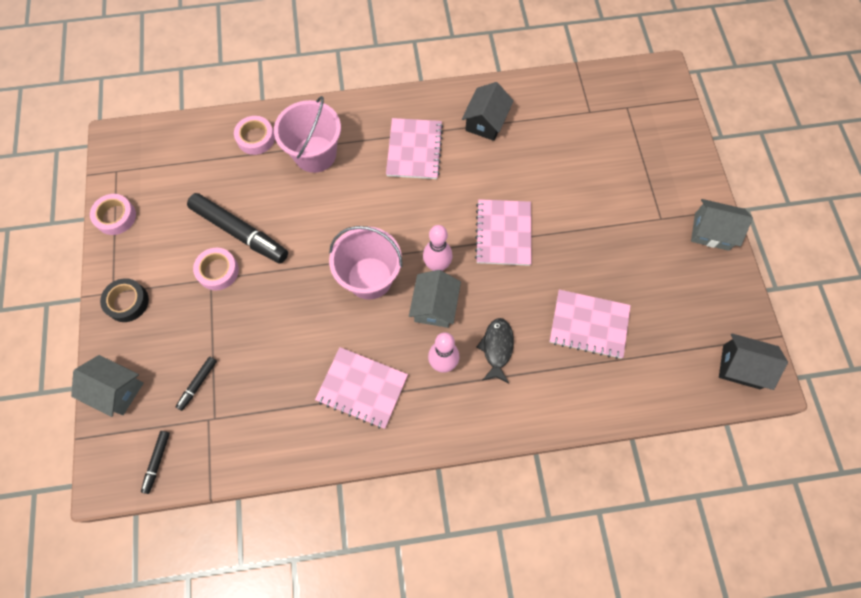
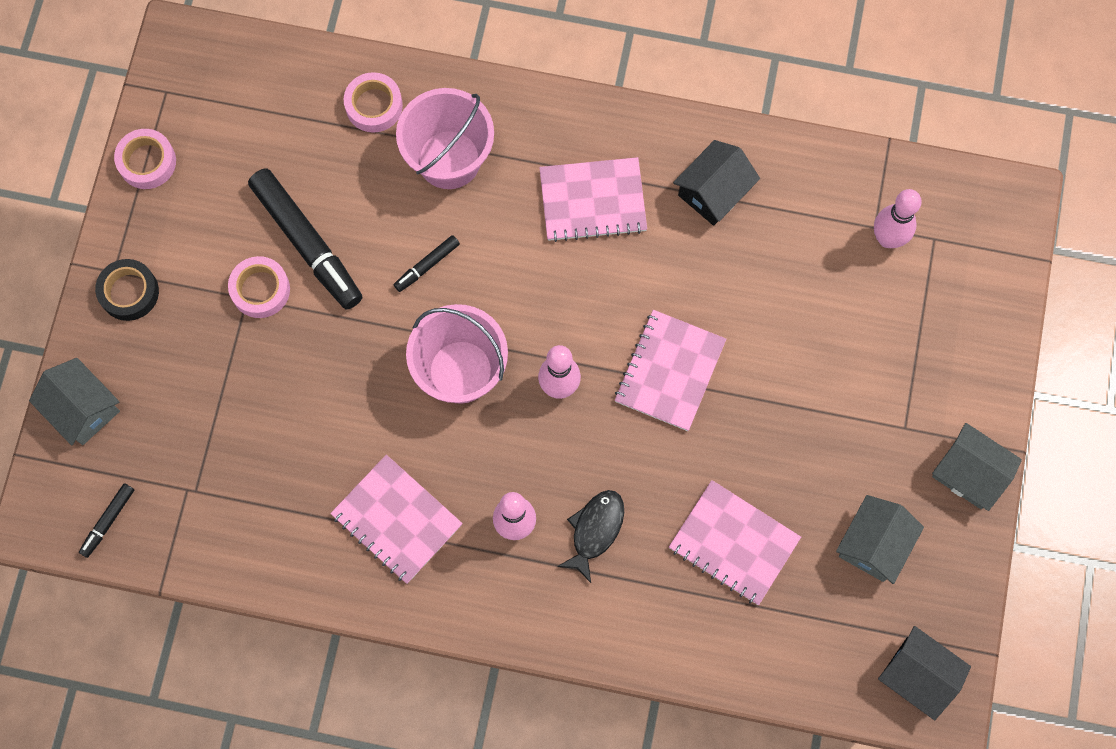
camera: 20 degrees right, 5 degrees up
(198, 384) = (188, 438): black marker -> black marker (427, 265)
(414, 150) = (592, 201): pink notebook -> pink notebook turned 60 degrees clockwise
(434, 306) = (534, 442): grey house -> grey house (874, 544)
(600, 115) = (887, 238): none -> pink bowling pin

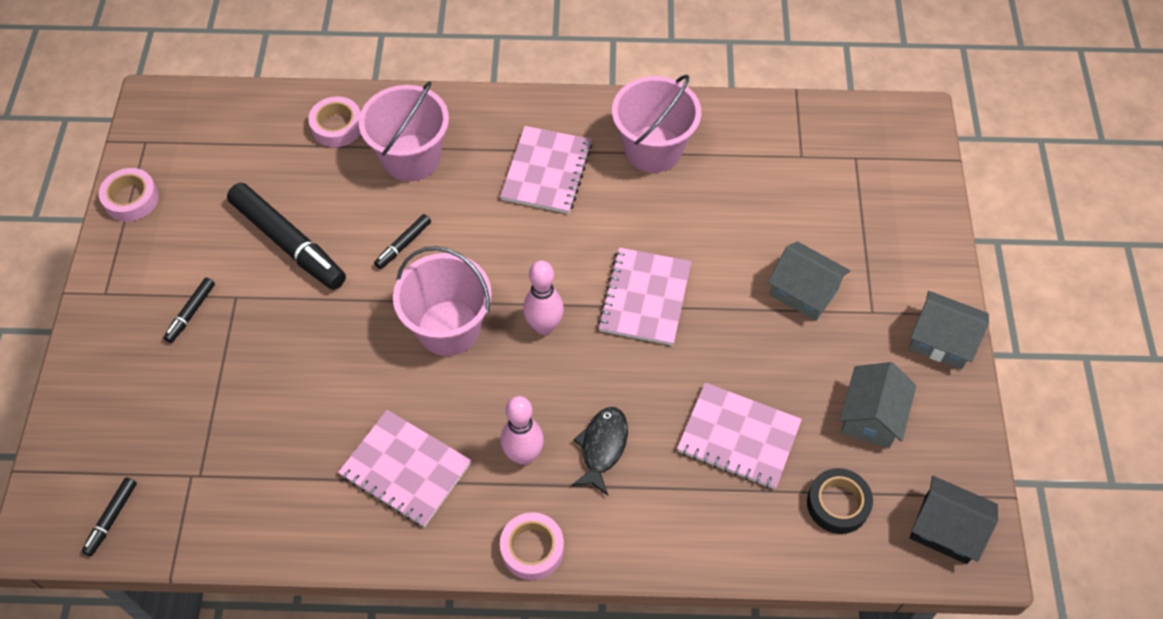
camera: 10 degrees left, 15 degrees down
(83, 409) = (80, 418): grey house -> grey house (804, 292)
(129, 292) = (121, 308): black tape -> black tape (837, 504)
(200, 309) = (191, 313): none -> black marker
(260, 290) = (248, 288): pink tape -> pink tape (532, 549)
(592, 201) = (546, 171): pink notebook -> pink notebook turned 60 degrees counterclockwise
(713, 191) = (653, 149): black house -> pink bucket
(887, 238) = (815, 163): pink bowling pin -> none

